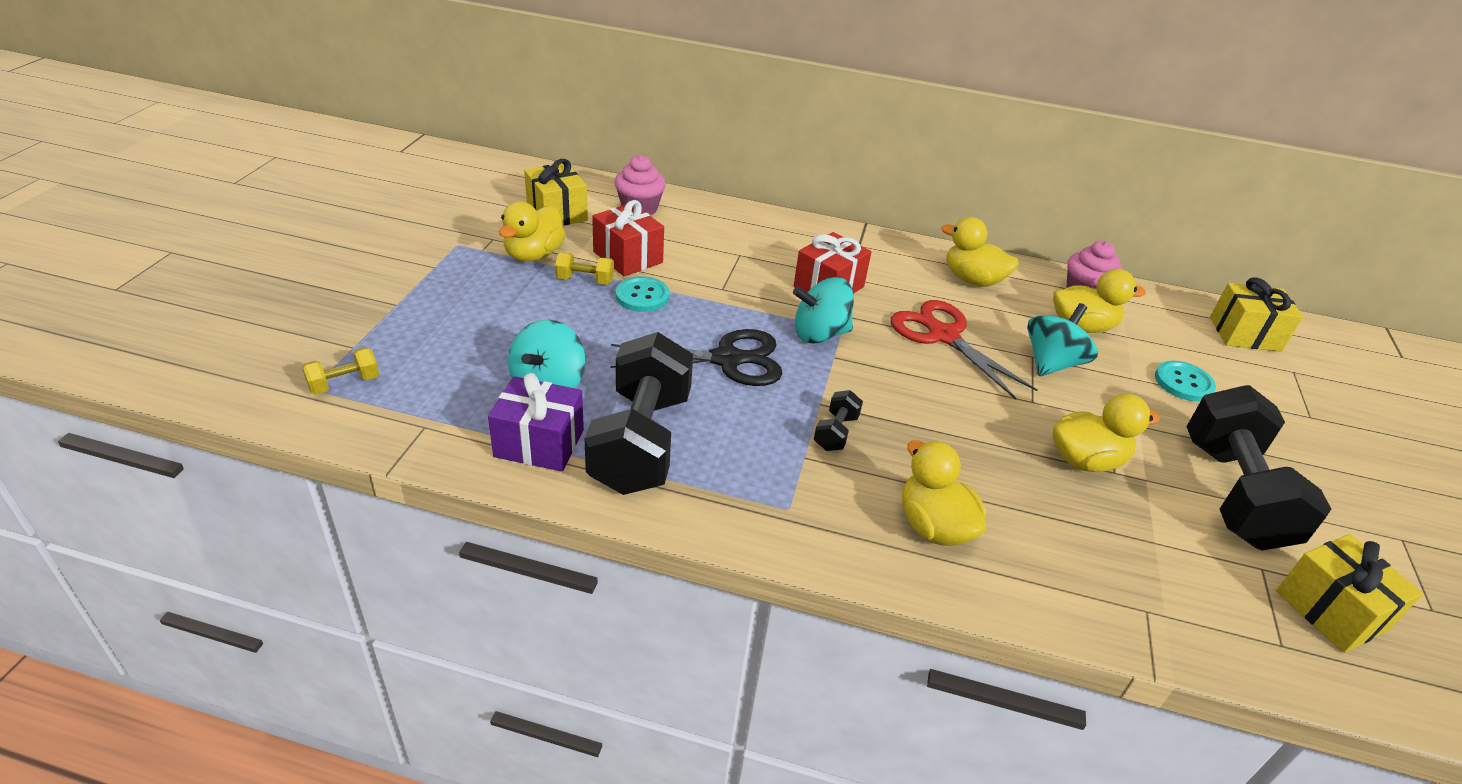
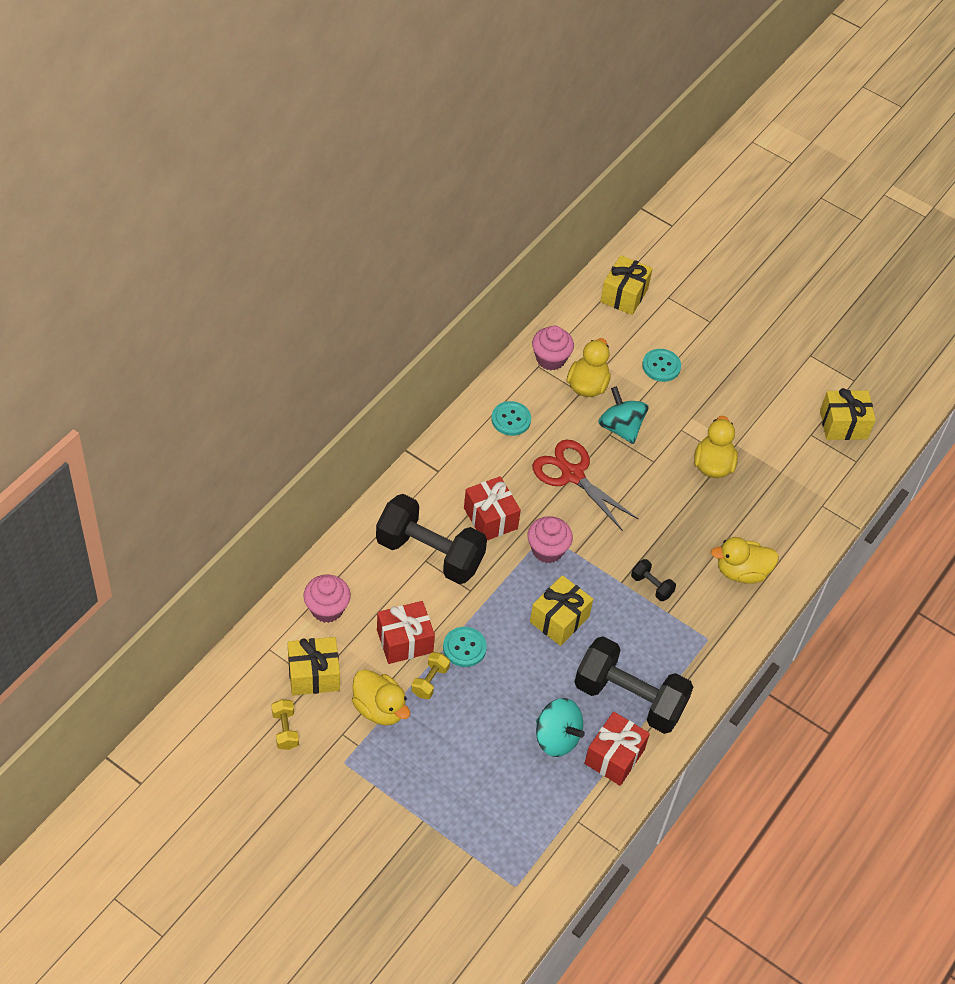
camera: 70 degrees left, 15 degrees up
(344, 383) = (516, 865): yellow dumbbell -> yellow dumbbell (285, 730)
(539, 443) = (614, 756): purple gift -> red gift
(727, 359) = (559, 619): black scissors -> yellow gift
(820, 334) = (547, 550): turquoise spinning top -> pink cupcake
(943, 336) = (572, 475): red scissors -> red scissors turned 60 degrees clockwise
(972, 280) = (511, 419): yellow duck -> turquoise button
(1233, 494) = (759, 409): black dumbbell -> black dumbbell (430, 553)

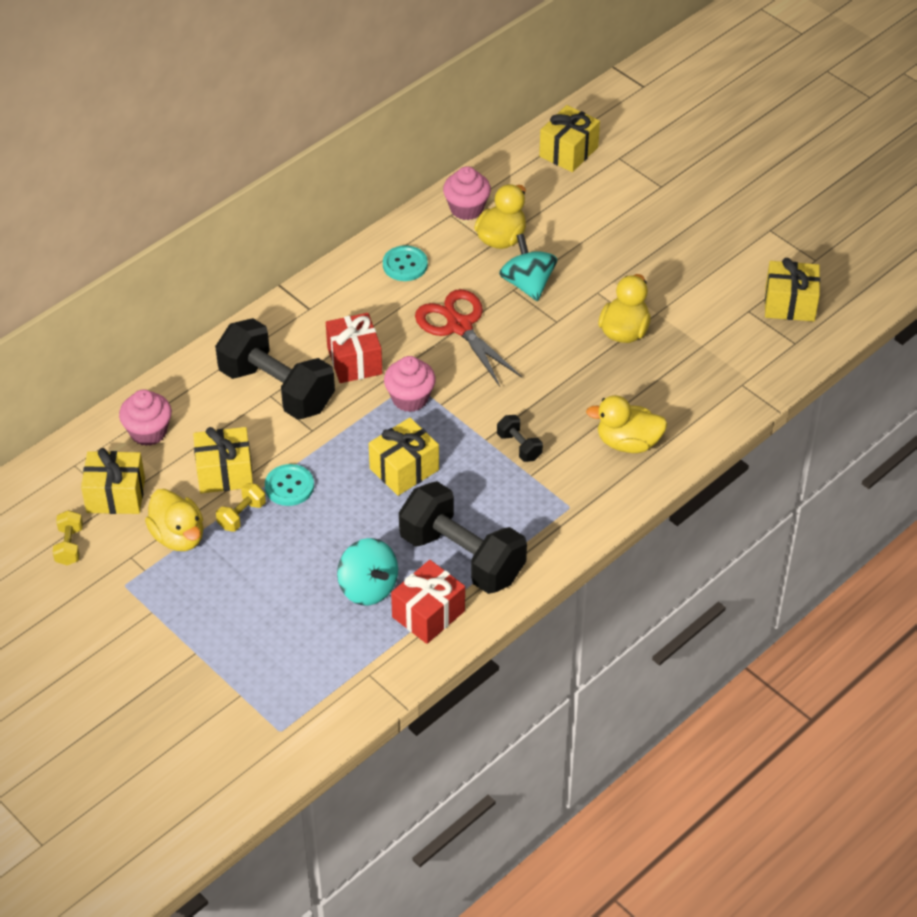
camera: 15 degrees right, 5 degrees down
(404, 641) = (225, 473): red gift -> yellow gift
(661, 366) = (591, 226): turquoise button -> none

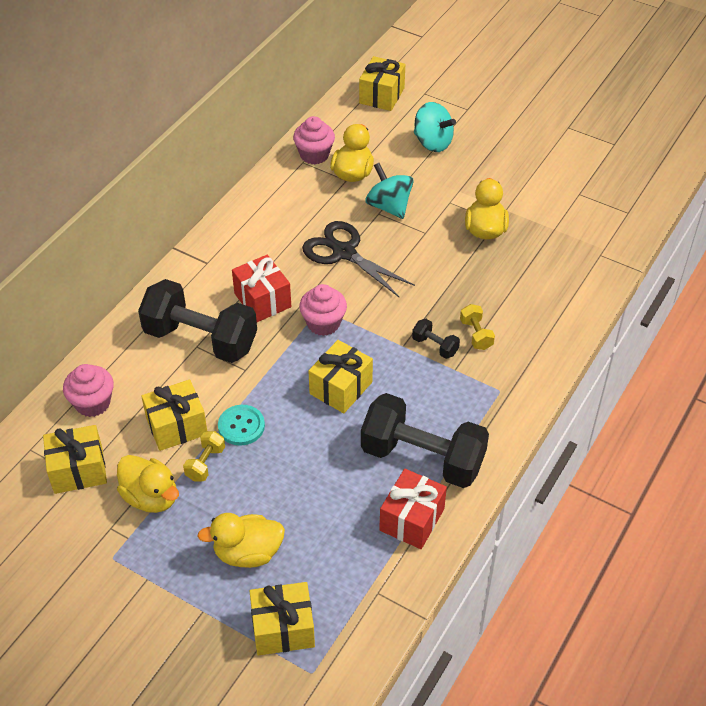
camera: 15 degrees left, 0 degrees up
(69, 546) = (46, 530): yellow dumbbell -> yellow dumbbell (476, 334)
(368, 587) = (347, 506): turquoise spinning top -> turquoise spinning top (432, 142)
(405, 265) = (278, 210): turquoise button -> none
(459, 326) = (344, 253): red scissors -> black scissors
(628, 443) = (527, 323): yellow duck -> yellow duck (248, 553)
(790, 304) = (610, 182): yellow gift -> yellow gift (283, 628)

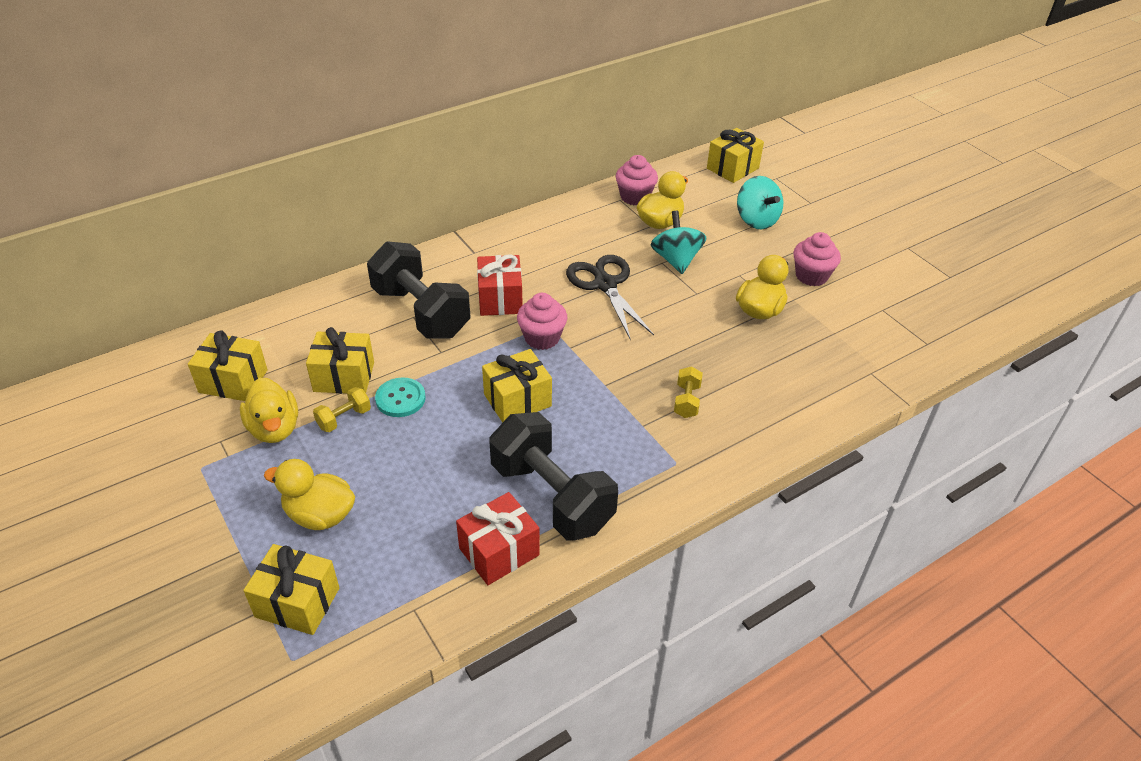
camera: 25 degrees right, 5 degrees down
(93, 403) = (289, 331): pink cupcake -> pink cupcake (811, 276)
(435, 346) = (637, 396): black dumbbell -> none

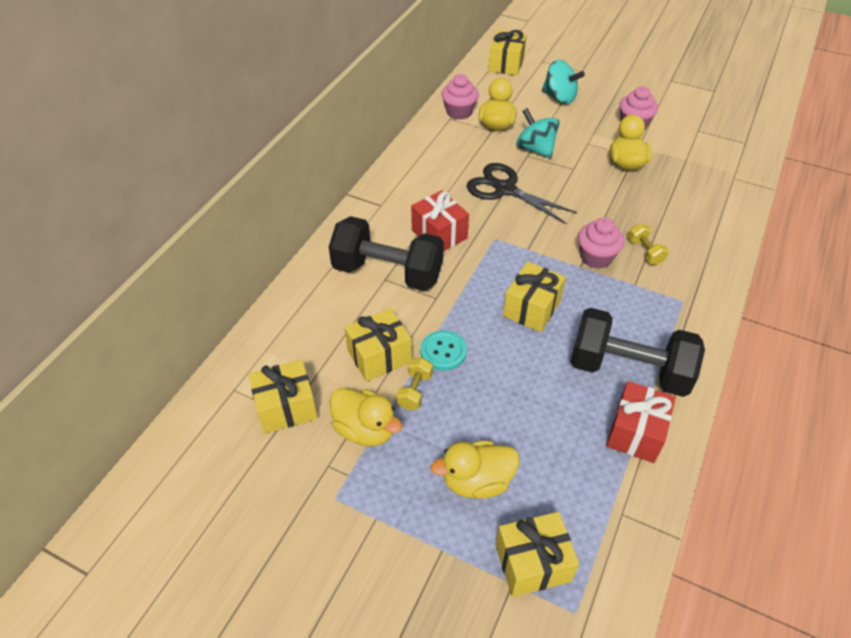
camera: 30 degrees left, 5 degrees up
(542, 338) = (501, 251): pink cupcake -> pink cupcake (596, 257)

